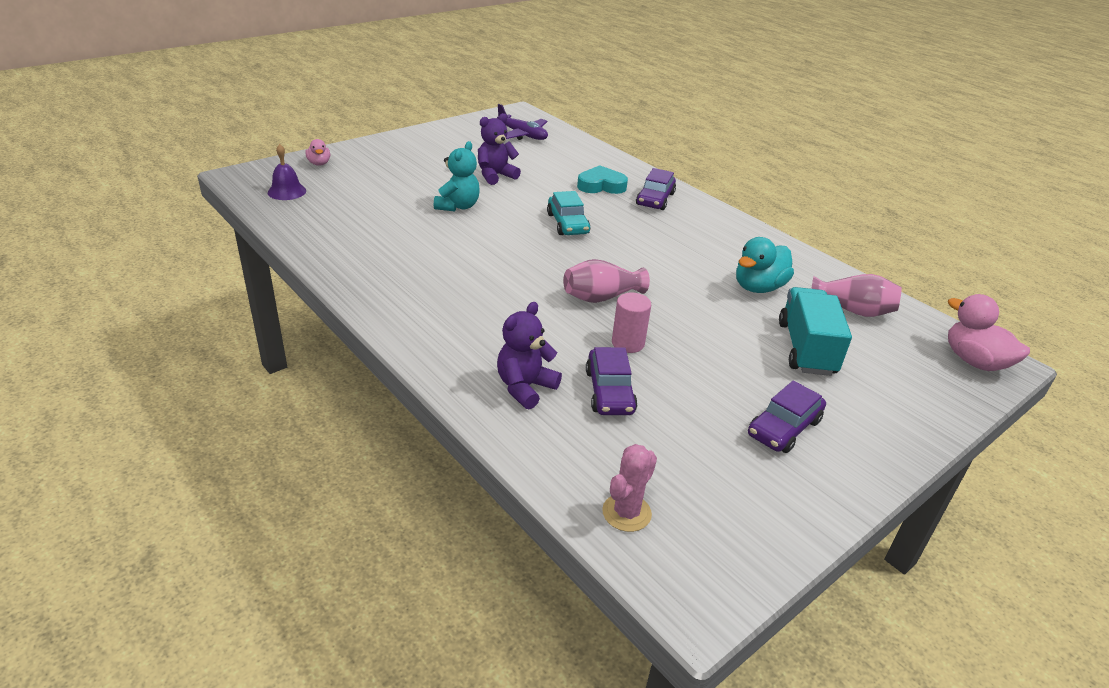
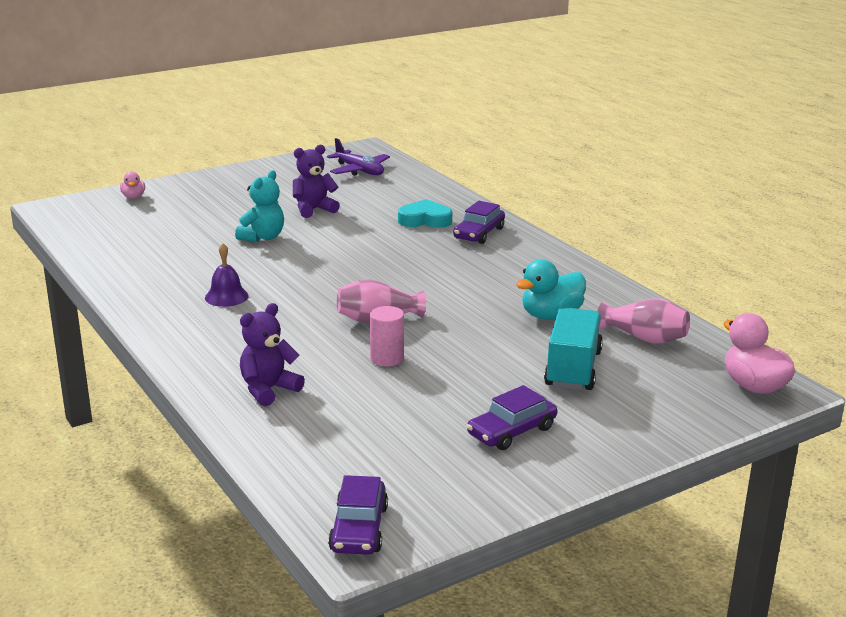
camera: 10 degrees right, 10 degrees down
(287, 191) = (93, 222): purple bell -> purple bell (226, 296)
(567, 224) = (372, 255): turquoise car -> none
(609, 391) = (350, 396): purple car -> purple car (359, 528)
(626, 513) = (323, 486): pink cactus -> none

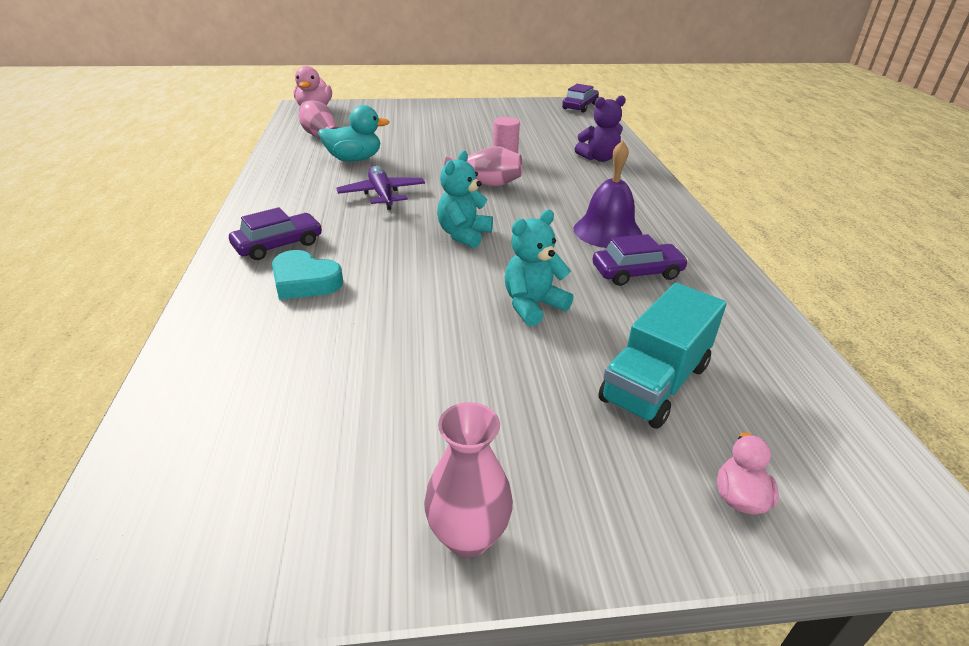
camera: 155 degrees left, 10 degrees up
(226, 296) = (607, 231): purple bell -> purple bell, size x1.52
(245, 172) = (468, 536): none -> pink vase
(313, 210) = (425, 346): purple teddy bear -> none
(350, 268) = (463, 235): none -> turquoise teddy bear
(359, 170) = (236, 453): purple plane -> purple plane (382, 195)
(511, 431) = (471, 118): purple car -> purple car (637, 272)
(573, 369) = (395, 132): turquoise truck -> turquoise truck (655, 383)

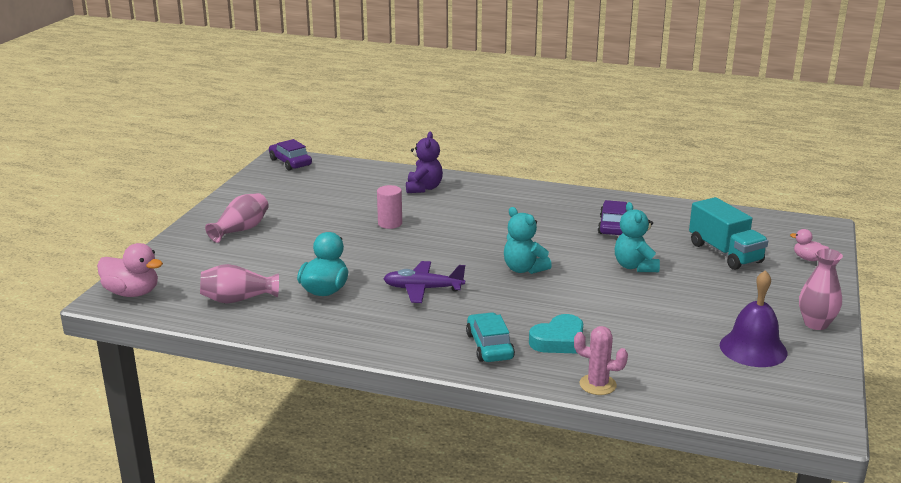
camera: 65 degrees left, 10 degrees down
(205, 323) = (597, 385): none -> pink cactus
(278, 245) = (489, 346): purple car -> turquoise car
(486, 183) = (435, 242): pink vase -> pink vase (241, 230)
(607, 231) = (553, 219): purple bell -> purple bell (753, 348)

